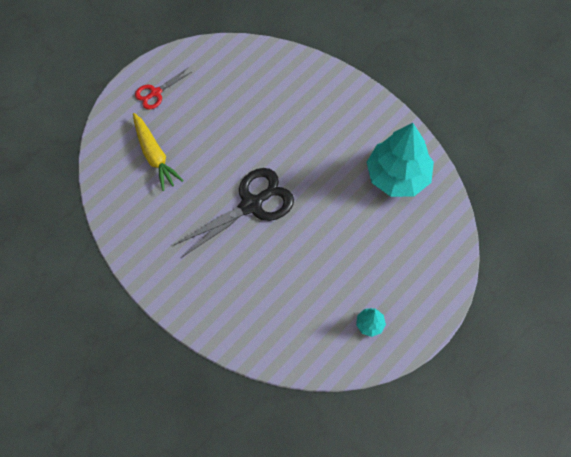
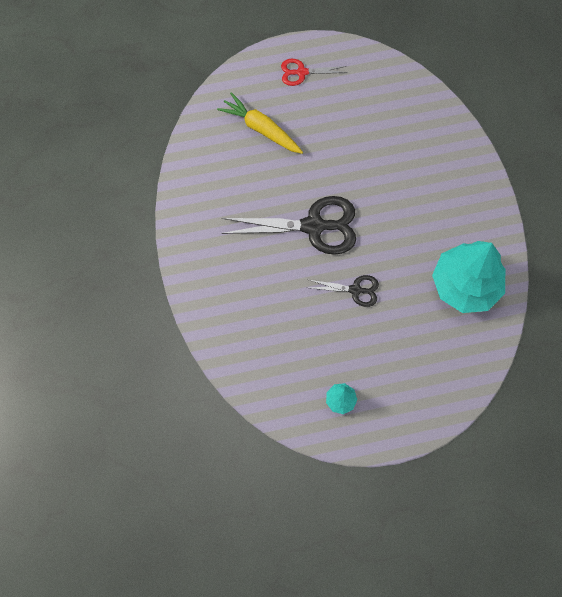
camera: 35 degrees right, 5 degrees up
(154, 155) = (261, 128): yellow carrot -> yellow carrot turned 120 degrees clockwise
(319, 233) = (355, 290): none -> black scissors

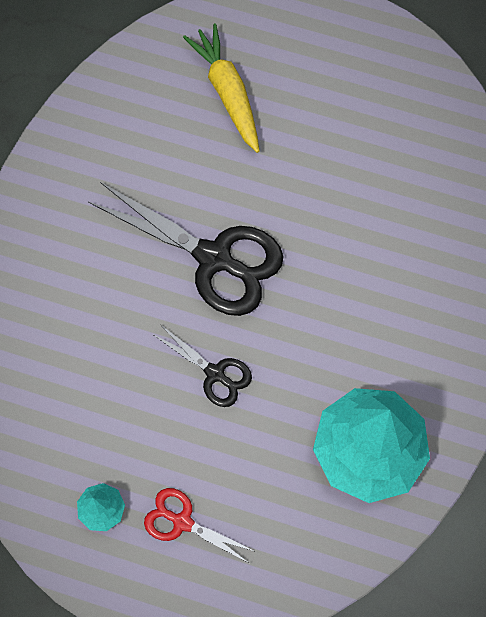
camera: 30 degrees right, 0 degrees up
(301, 72) = (328, 45): red scissors -> red scissors (182, 521)

